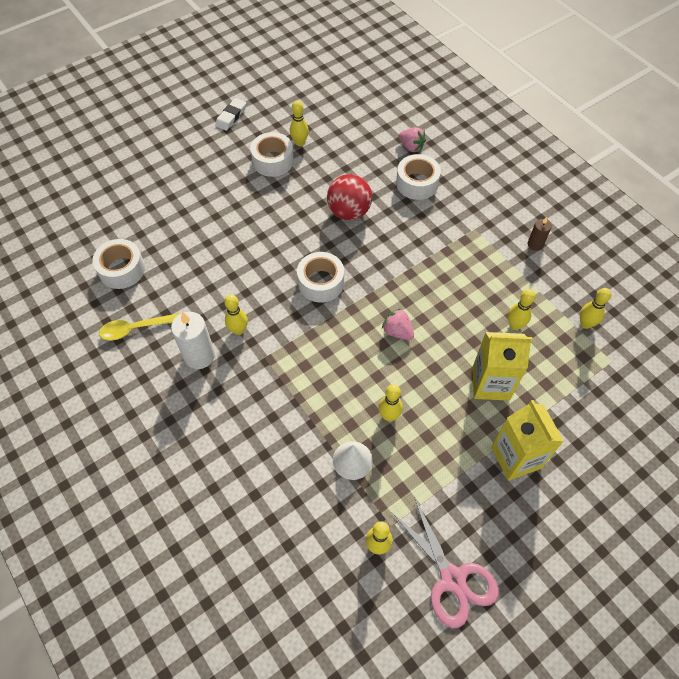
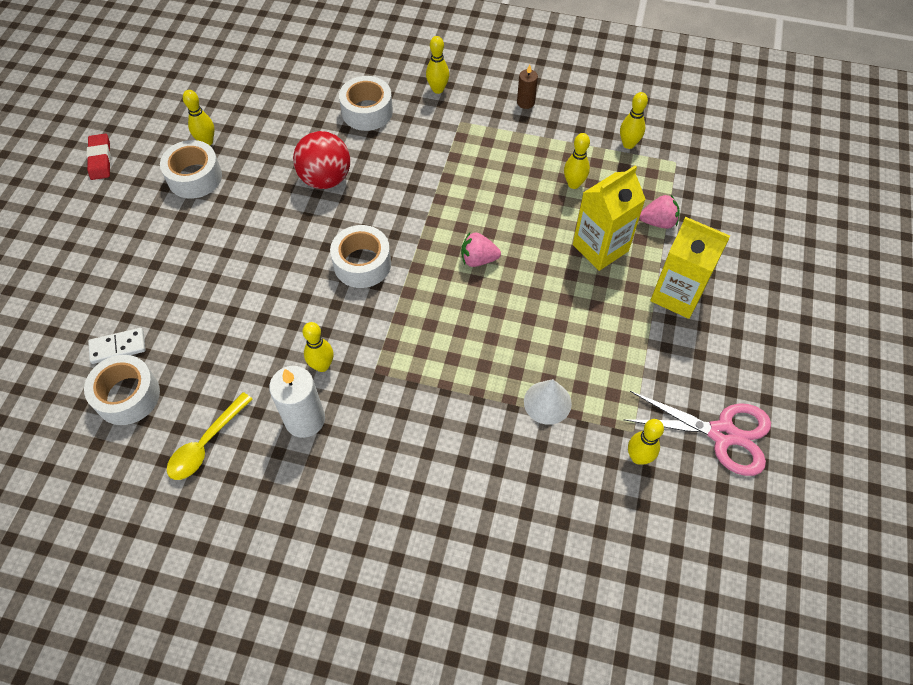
camera: 40 degrees left, 0 degrees up
(142, 237) = (118, 347): none -> white domino
(231, 116) = (100, 159): white eraser -> red eraser
(389, 416) = (542, 339): yellow bowling pin -> yellow bowling pin (438, 89)
(411, 147) = (328, 80): pink strawberry -> pink strawberry (658, 222)

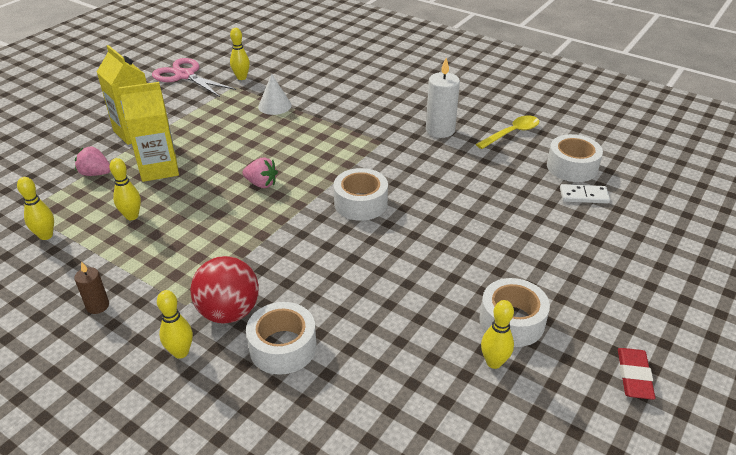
camera: 160 degrees left, 20 degrees down
(322, 365) = (419, 152): yellow bowling pin -> none
(325, 179) = (365, 281): red ball -> red ball (229, 312)

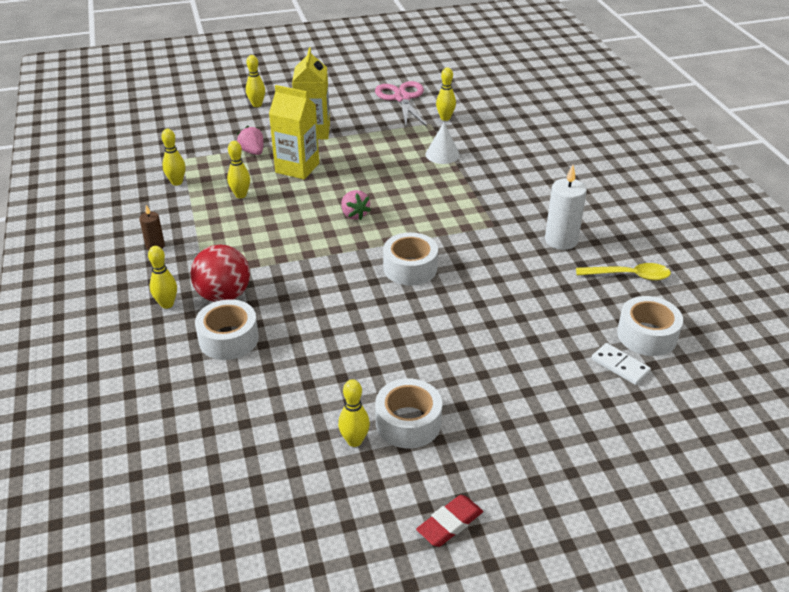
camera: 40 degrees right, 0 degrees up
(47, 131) = (257, 105): none -> yellow bowling pin

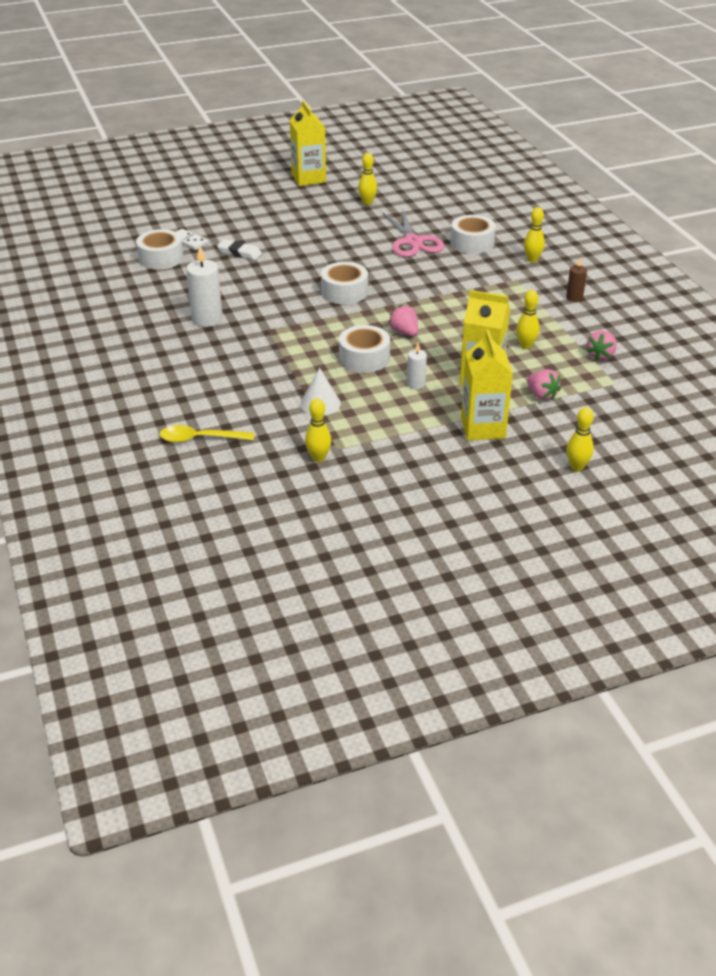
camera: 175 degrees right, 0 degrees up
(177, 182) = (600, 355): yellow bowling pin -> pink strawberry
(224, 295) = (491, 267): red ball -> none
(357, 165) = (416, 384): none -> white candle
(402, 98) = (380, 490): pink scissors -> pink scissors (413, 242)
(408, 422) = (335, 211): white tape -> white tape (364, 358)
(449, 523) = (308, 178): red eraser -> yellow carton
(544, 339) = (239, 253): none -> white eraser
(629, 276) = (157, 295): yellow spoon -> yellow spoon (200, 439)

